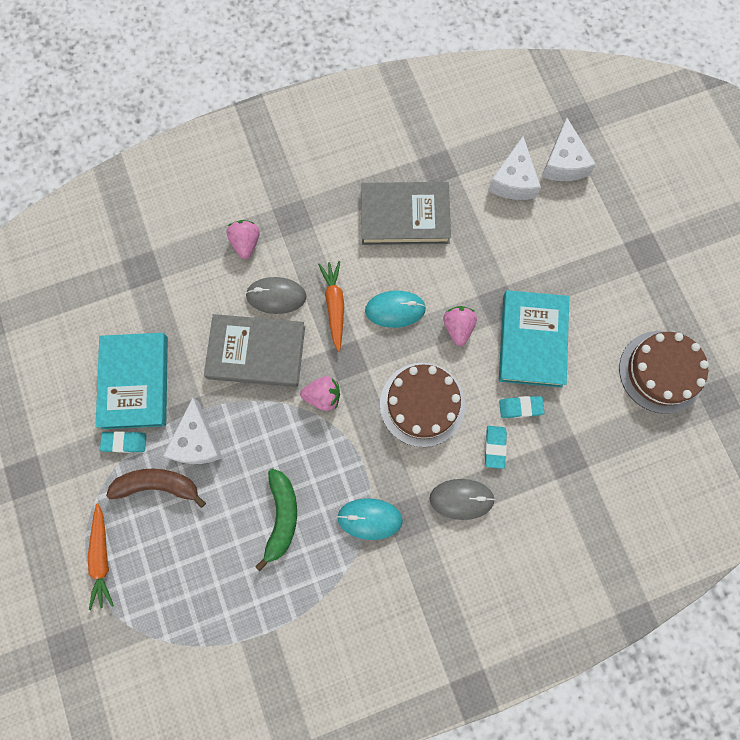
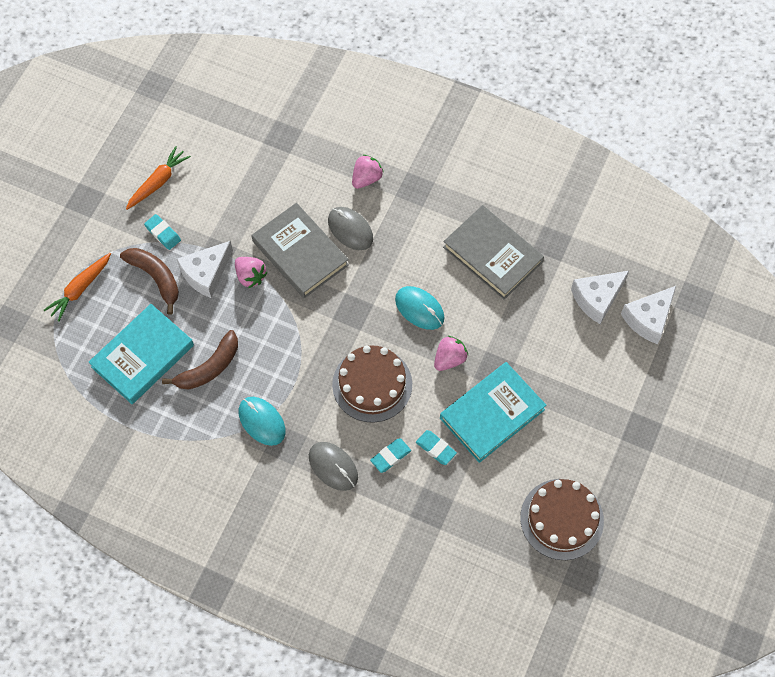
camera: 45 degrees right, 10 degrees down
(135, 382) = (207, 203): turquoise book -> turquoise book (143, 356)
(281, 517) = (209, 368): green banana -> brown banana
(323, 396) = (313, 319): pink strawberry -> pink strawberry (250, 276)
(334, 306) = (382, 270): orange carrot -> orange carrot (158, 182)

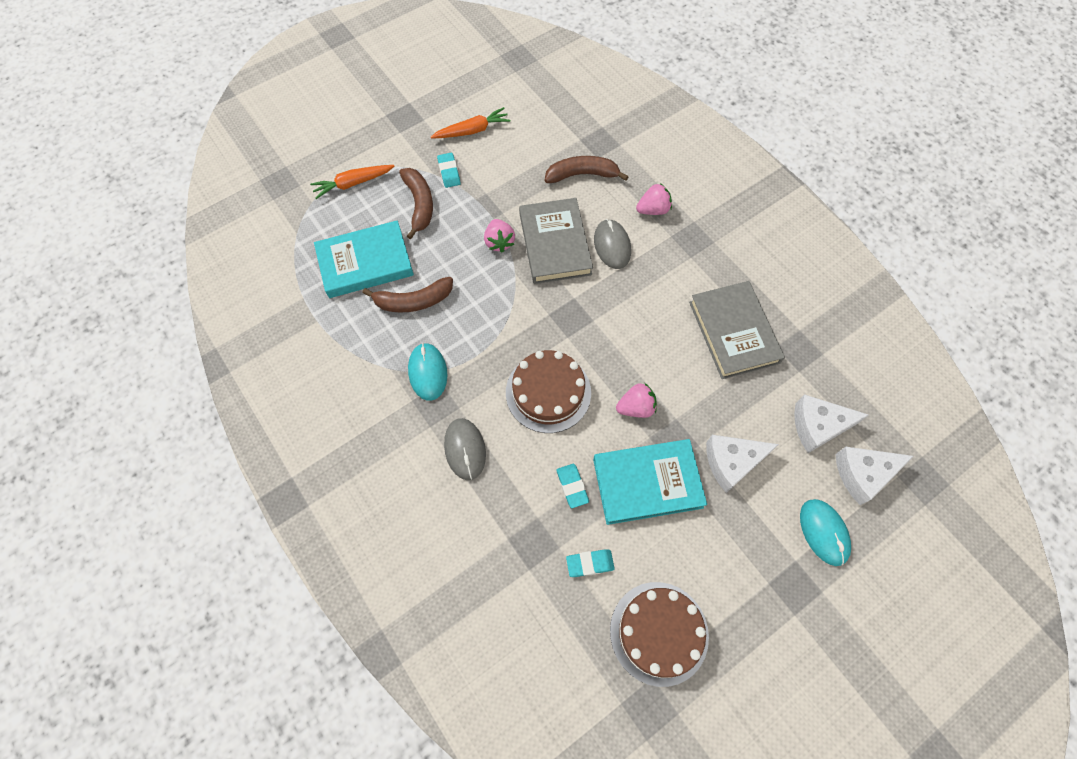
camera: 30 degrees right, 0 degrees up
(206, 273) = (463, 221): white cheese -> white cheese (732, 462)
(285, 176) = (582, 175): none -> brown banana
(390, 456) = (524, 469): turquoise eraser -> turquoise eraser (590, 563)
(419, 309) = (634, 346): turquoise mouse -> turquoise mouse (824, 532)

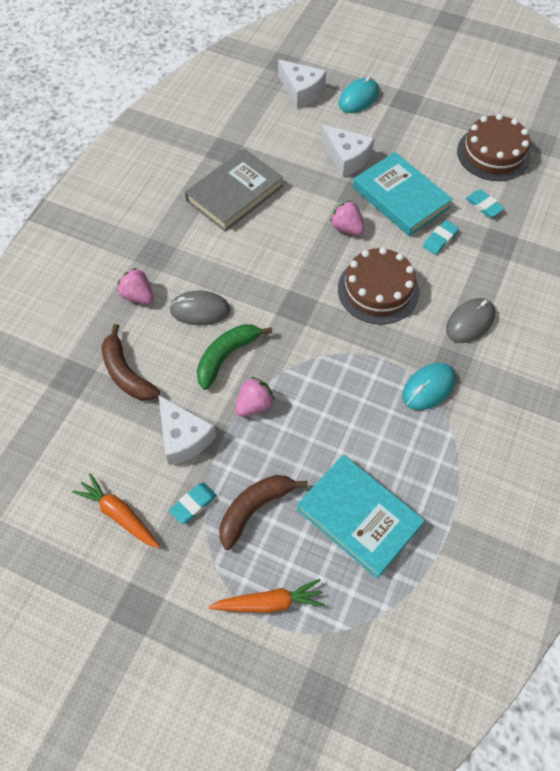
camera: 120 degrees left, 5 degrees down
(353, 184) = (269, 602): orange carrot -> orange carrot turned 45 degrees counterclockwise
(413, 301) = (369, 443): brown banana -> none
(555, 244) = (226, 356): grey book -> green banana
(612, 245) = (200, 310): grey mouse -> grey mouse turned 45 degrees clockwise
(818, 426) = (282, 122): white cheese -> white cheese (183, 437)

